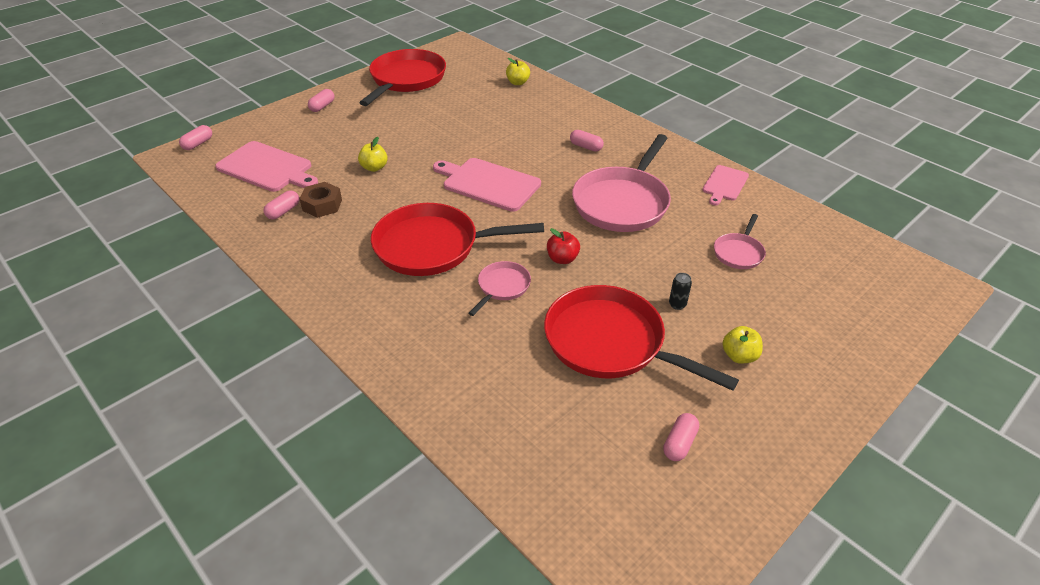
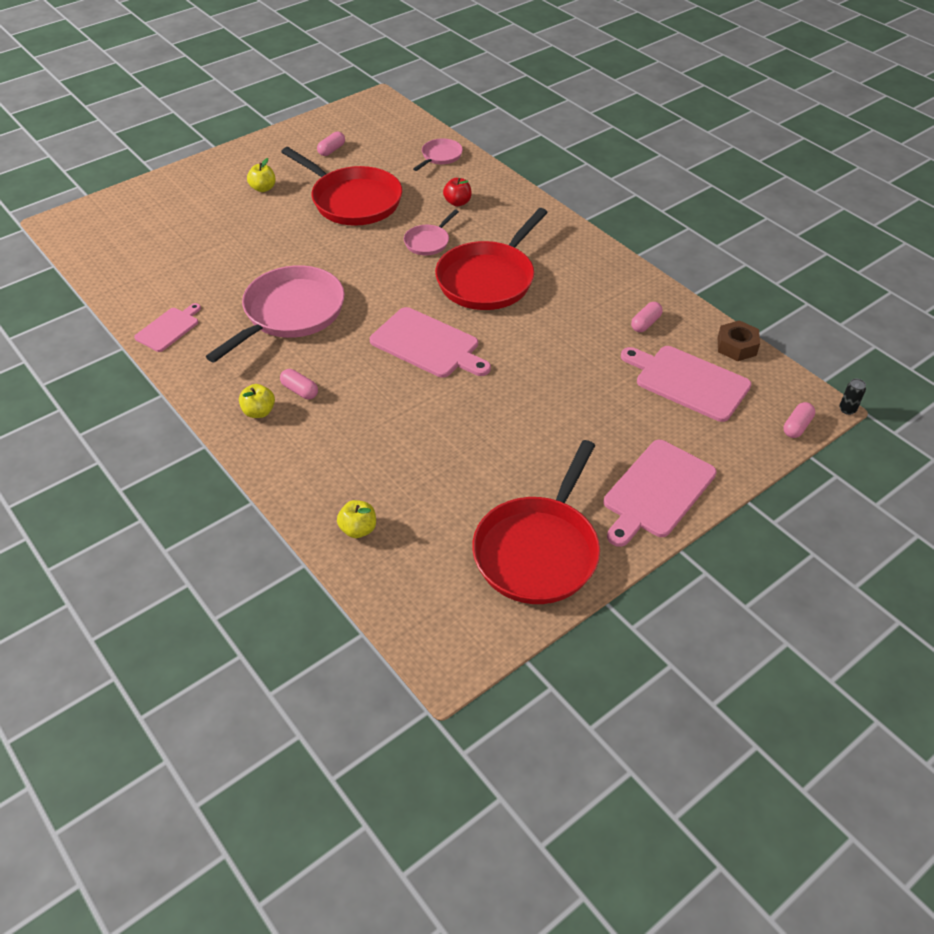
camera: 175 degrees left, 5 degrees up
(322, 106) = (657, 491): pink capsule -> pink cutting board
(322, 205) = (607, 328): brown nut -> brown nut (736, 346)
(374, 168) = (560, 374): yellow apple -> yellow apple (259, 412)
(433, 246) = (488, 279): red pan -> red pan turned 120 degrees clockwise
(562, 259) = (370, 261): red apple -> red apple (457, 202)
(677, 304) = (288, 222): black can -> black can (847, 409)
(738, 252) = (208, 258): pink pan -> pink pan (440, 156)

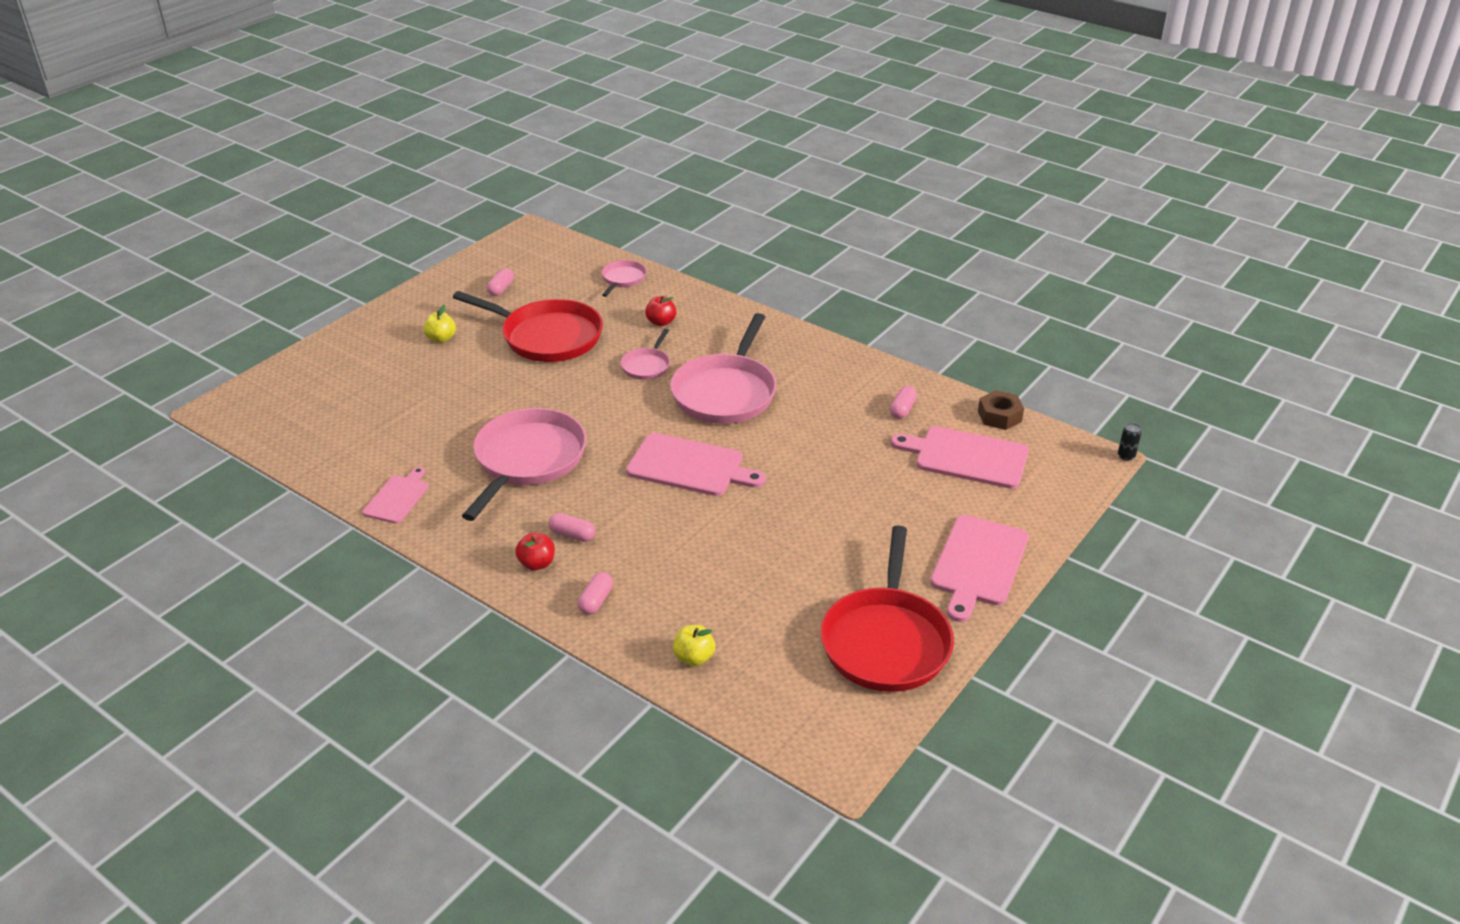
camera: 15 degrees left, 10 degrees down
(259, 412) = (537, 564): yellow apple -> red apple
(488, 279) = (726, 392): red pan -> pink pan
(797, 426) = (1086, 480): pink capsule -> pink capsule (596, 601)

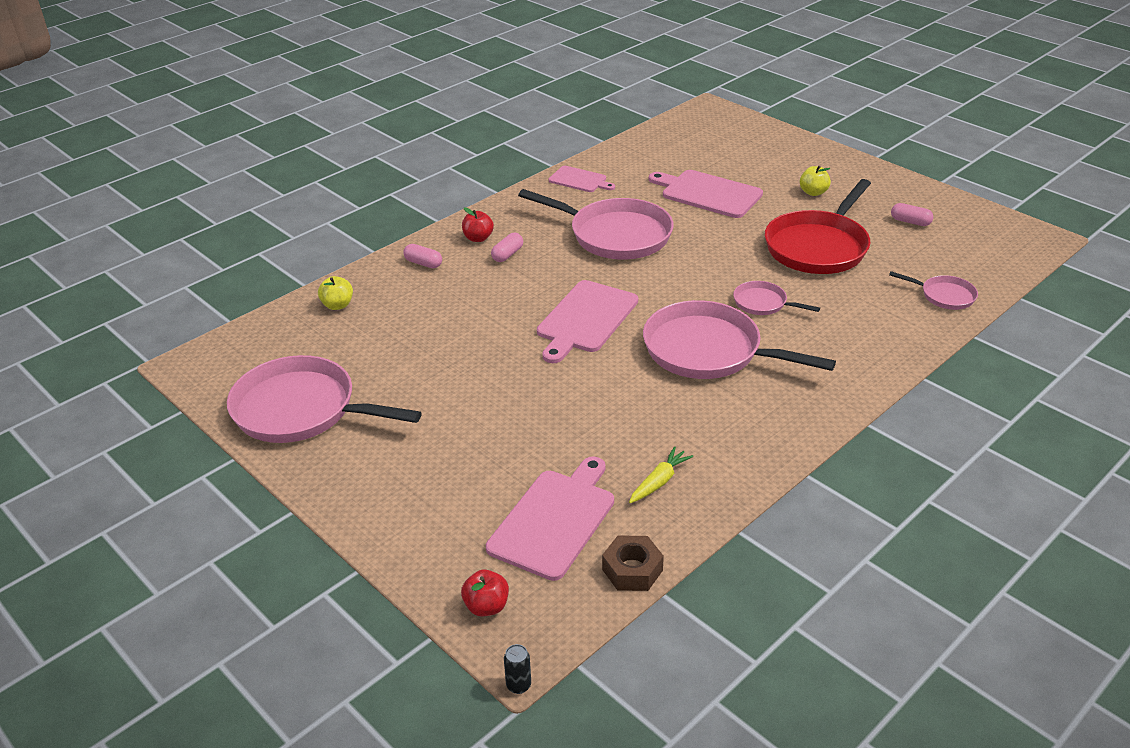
camera: 100 degrees right, 0 degrees up
(661, 322) = (851, 317): red apple -> red apple (486, 606)
(886, 641) = (301, 410): red pan -> pink pan
(902, 409) = (659, 481): pink capsule -> yellow carrot
(978, 564) = (373, 491): pink cutting board -> pink cutting board (708, 193)

